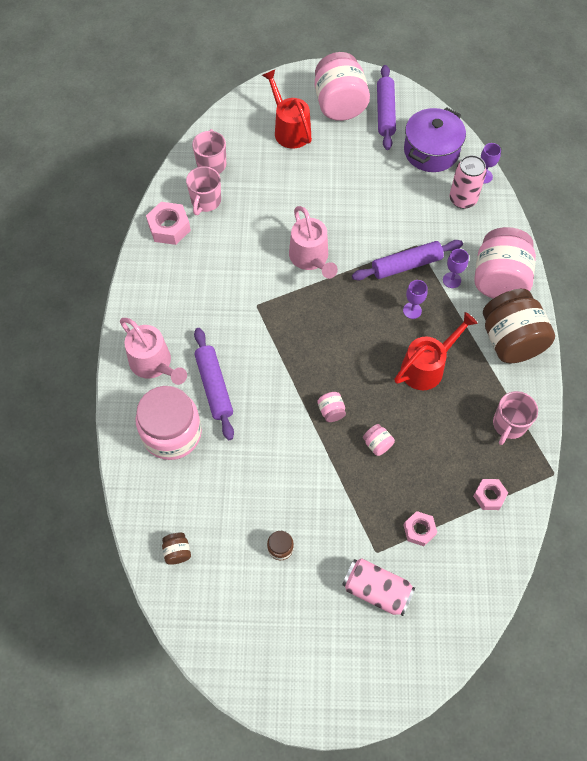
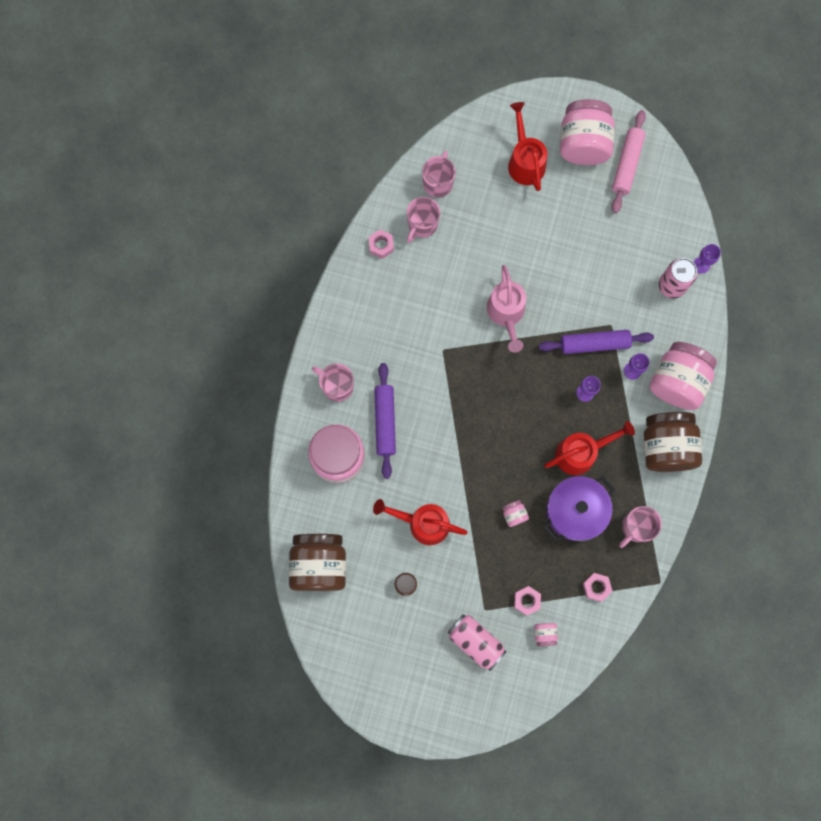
camera: 15 degrees right, 15 degrees up
(154, 364) = (337, 386): pink watering can -> pink mug
(169, 227) = (381, 245): pink nut -> pink nut, size x0.64
(177, 552) = (319, 564): brown jar -> brown jar, size x2.47
(281, 478) = (422, 523): none -> red watering can
(331, 411) = (482, 473): pink jar -> pink jar (544, 634)
(385, 112) = (627, 164): purple rolling pin -> pink rolling pin
(431, 151) = (658, 222): purple pot -> purple pot (575, 511)

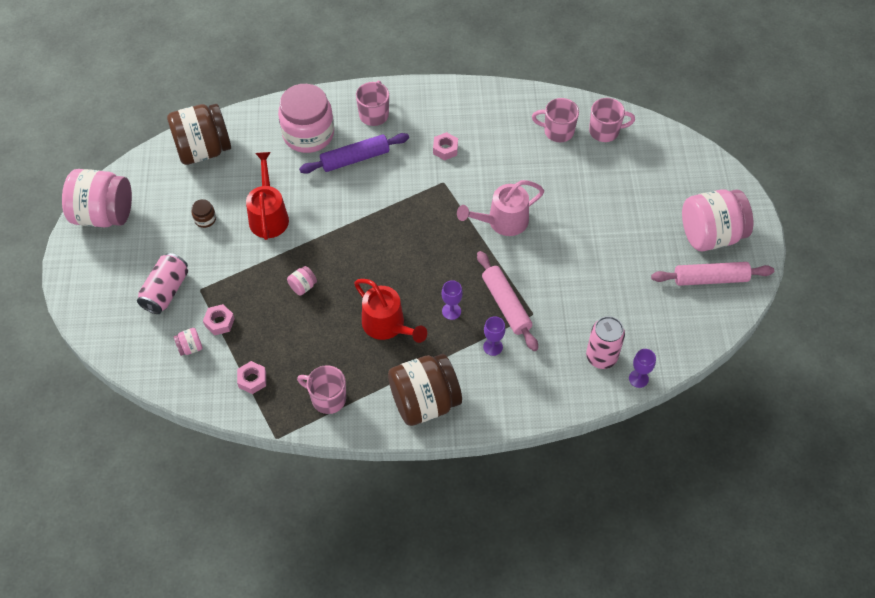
camera: 70 degrees right, 20 degrees down
(381, 245) = (522, 107): pink nut -> pink nut (445, 149)
(524, 161) = (665, 192): red watering can -> none
(575, 511) = (325, 338): purple pot -> none
(594, 344) = (506, 305): purple rolling pin -> pink rolling pin
(677, 382) = (499, 392): pink jar -> pink jar (104, 214)

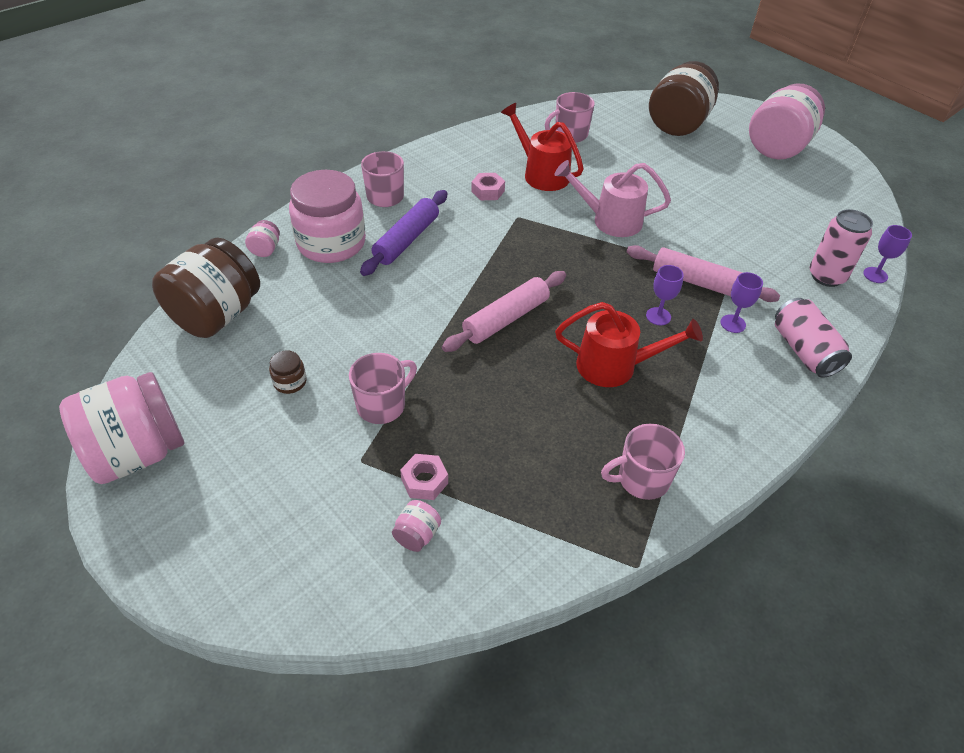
camera: 40 degrees left, 10 degrees down
(166, 291) = (316, 489): pink can -> pink can (804, 351)
(252, 380) = (535, 519): pink nut -> none
(268, 215) = (366, 337): red watering can -> red watering can (541, 173)
(303, 286) = (483, 383): pink jar -> pink jar (265, 249)
(424, 402) = (738, 414): brown jar -> brown jar (678, 124)
(502, 222) = (609, 220): pink watering can -> pink watering can turned 75 degrees clockwise
(605, 131) = (607, 118): pink mug -> pink mug (382, 405)
(710, 279) = (819, 175): pink rolling pin -> pink rolling pin (506, 319)

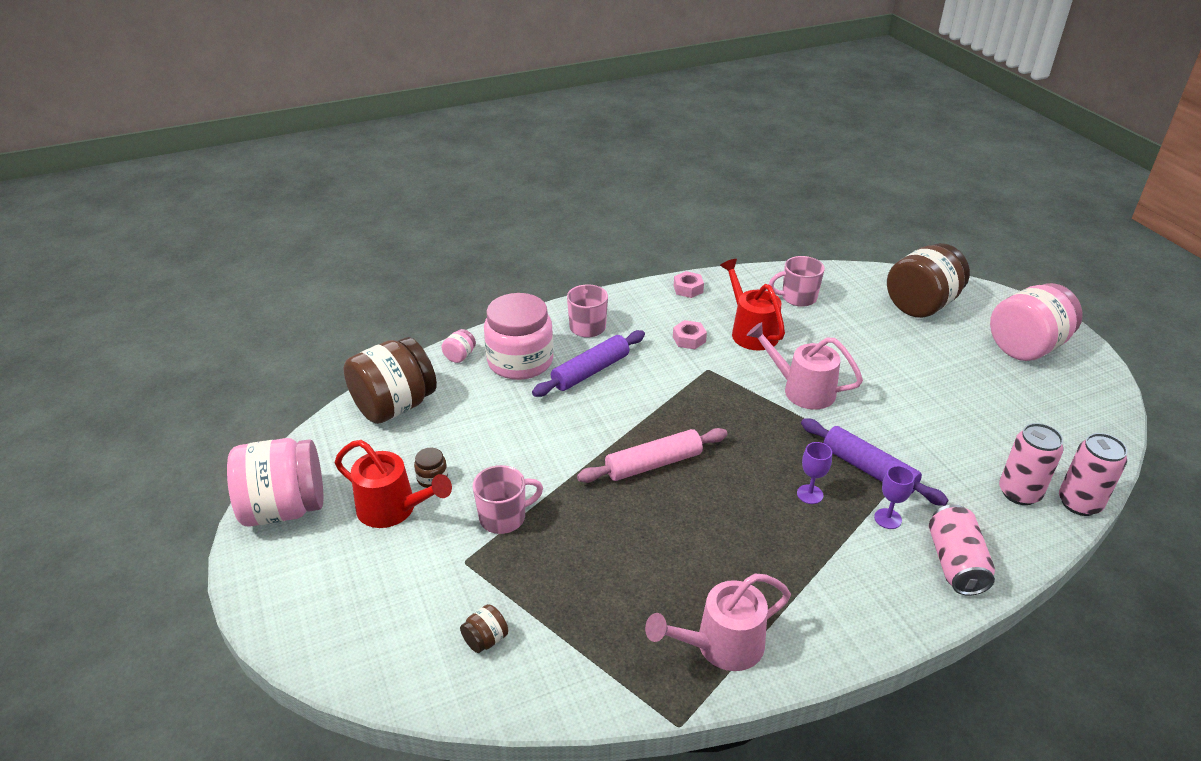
camera: 20 degrees right, 10 degrees down
(417, 535) = (485, 639): pink jar -> brown jar
(424, 481) = (512, 594): pink nut -> pink nut (688, 289)
(616, 366) = (743, 533): red watering can -> red watering can (394, 509)
(641, 479) = (720, 646): pink mug -> pink watering can
(698, 282) = (868, 469): pink rolling pin -> purple rolling pin
(875, 275) = (1079, 503): purple goblet -> pink can

